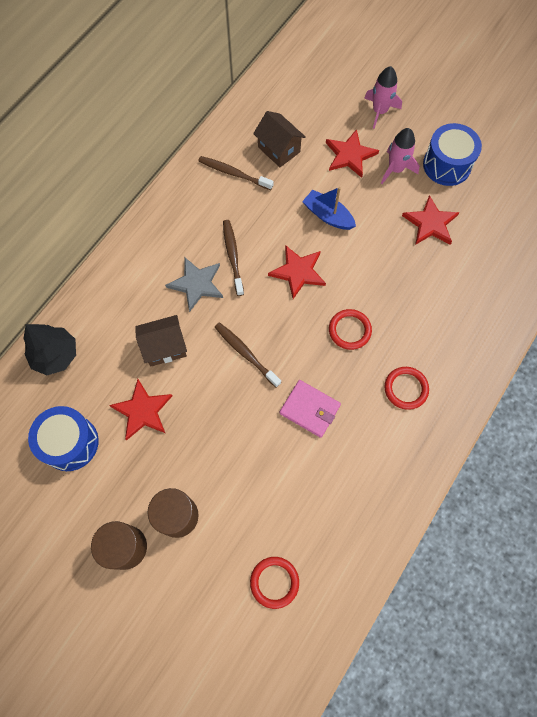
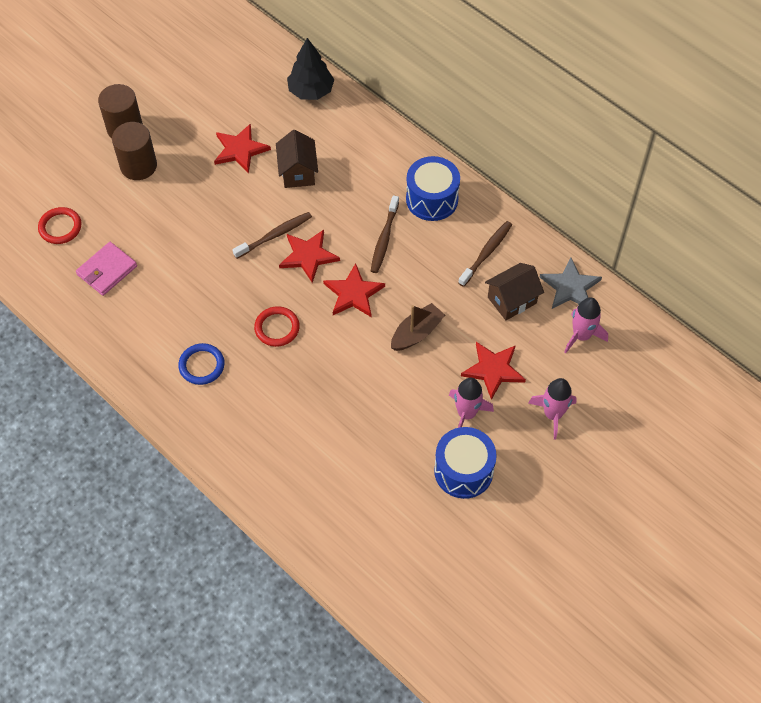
camera: 100 degrees right, 10 degrees down
(70, 443) = (226, 97): blue drum -> blue drum (432, 199)
(196, 284) = (359, 204): grey star -> grey star (570, 287)
(233, 256) = (384, 239): brown toothbrush -> brown toothbrush turned 105 degrees clockwise
(302, 99) = (581, 335): none -> pink rocket
(309, 409) = (204, 279): pink wallet -> pink wallet (107, 270)
(328, 215) = (416, 333): blue boat -> brown boat
(406, 388) = (201, 365): red ring -> blue ring
(430, 223) = (387, 434): red star -> red star (308, 256)

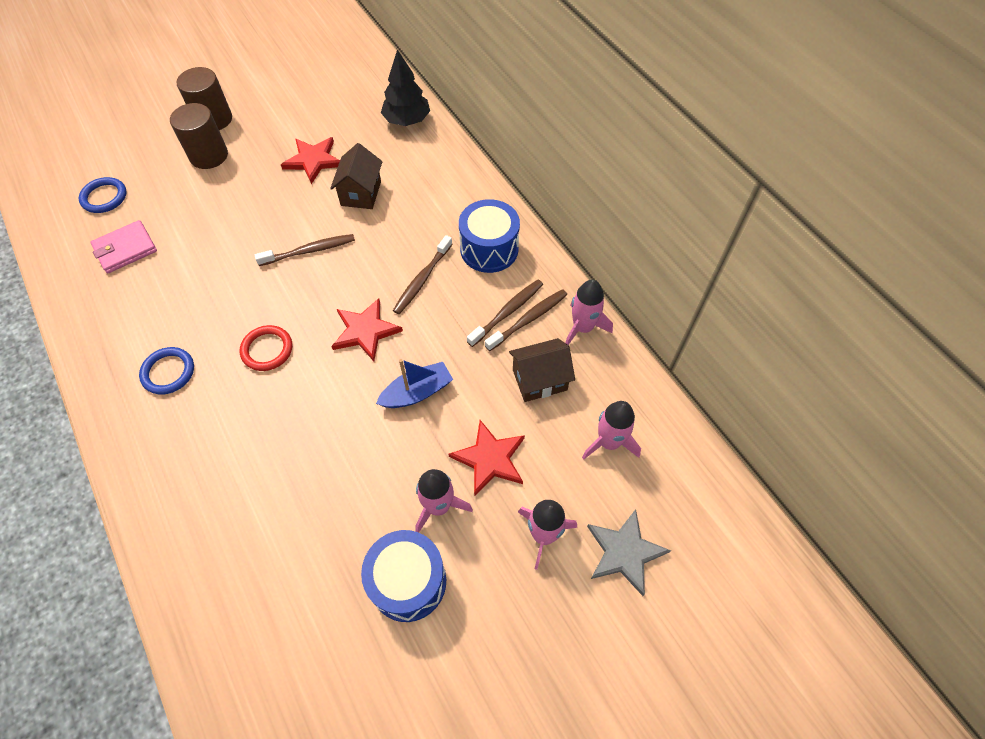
camera: 15 degrees right, 0 degrees up
(60, 227) = (104, 197): red ring -> blue ring
(308, 256) = (334, 280): red star -> none
(416, 333) = (417, 392): brown boat -> blue boat
(467, 251) = (507, 312): none -> brown toothbrush
(533, 250) = (582, 328): none -> pink rocket
(570, 287) = (612, 380): grey star -> grey star (624, 552)

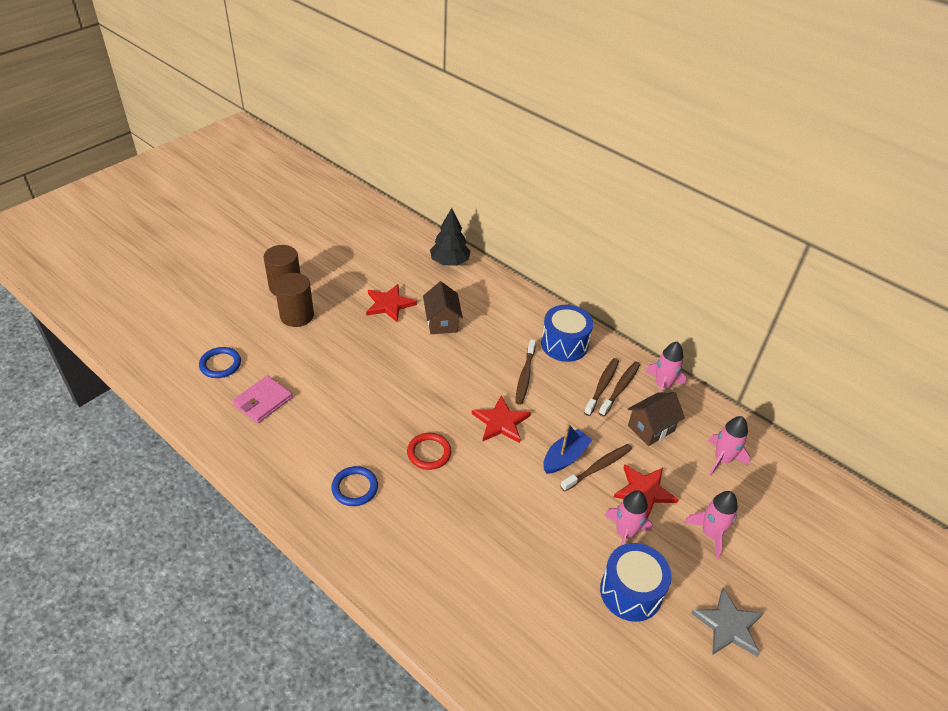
camera: 20 degrees left, 15 degrees down
(309, 251) = (423, 372): brown toothbrush -> brown toothbrush (598, 467)
(624, 552) = (771, 530): grey star -> grey star (728, 625)

